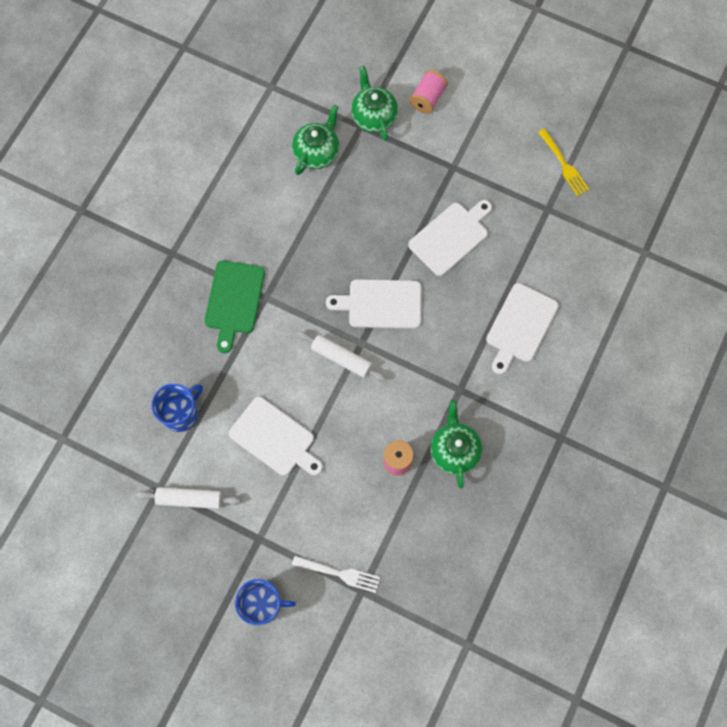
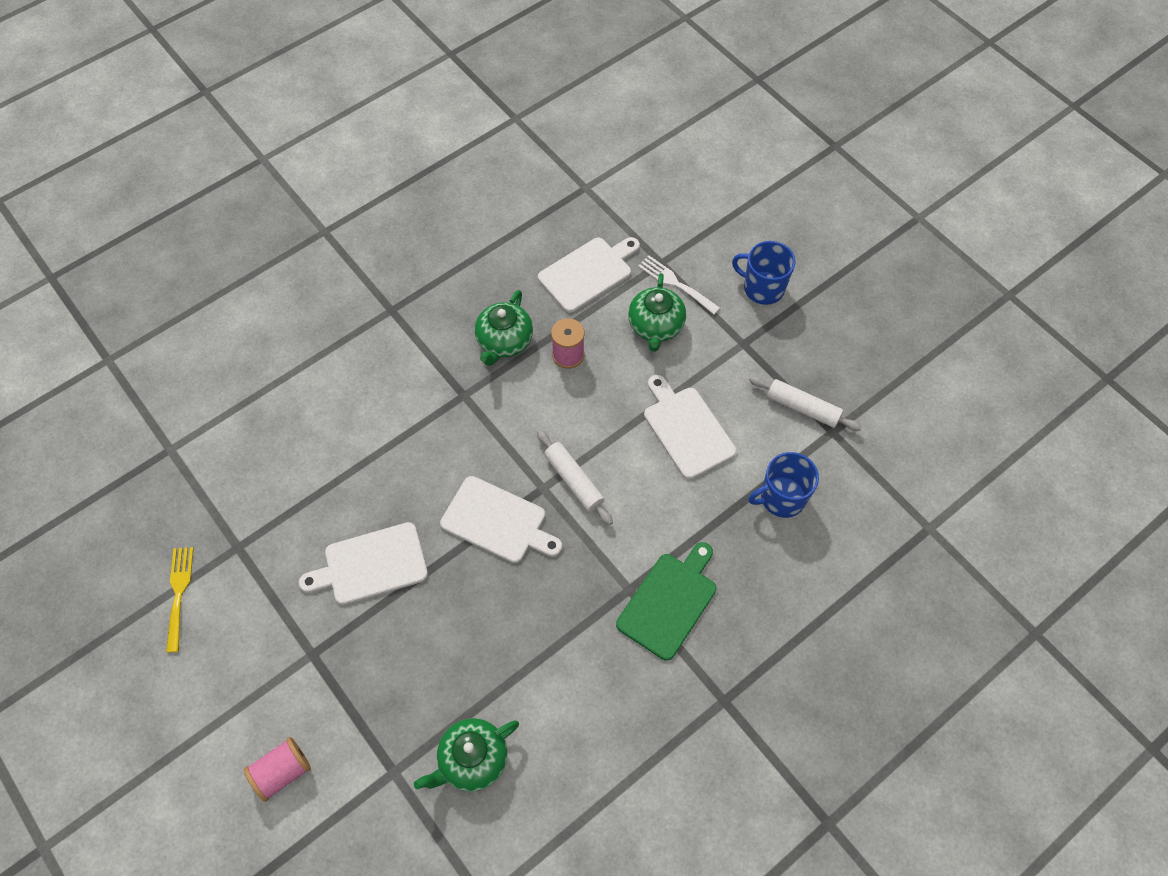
camera: 155 degrees left, 10 degrees down
(373, 116) = (368, 779): green teapot -> green teapot (655, 326)
(520, 326) = (359, 430): white cutting board -> white cutting board (588, 273)

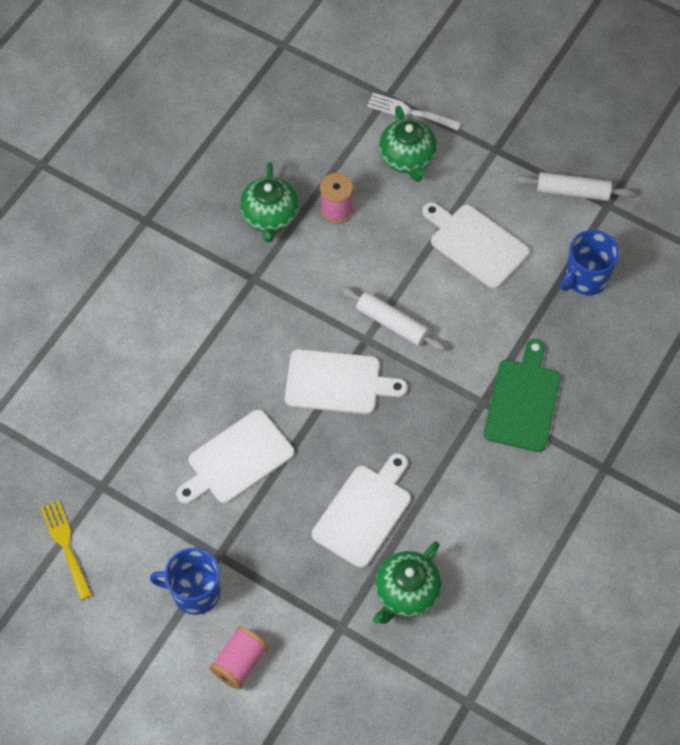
camera: 20 degrees left, 0 degrees up
(588, 273) = (321, 127): white cutting board -> white cutting board (364, 512)
(762, 288) = (492, 92): blue mug -> blue mug (194, 592)

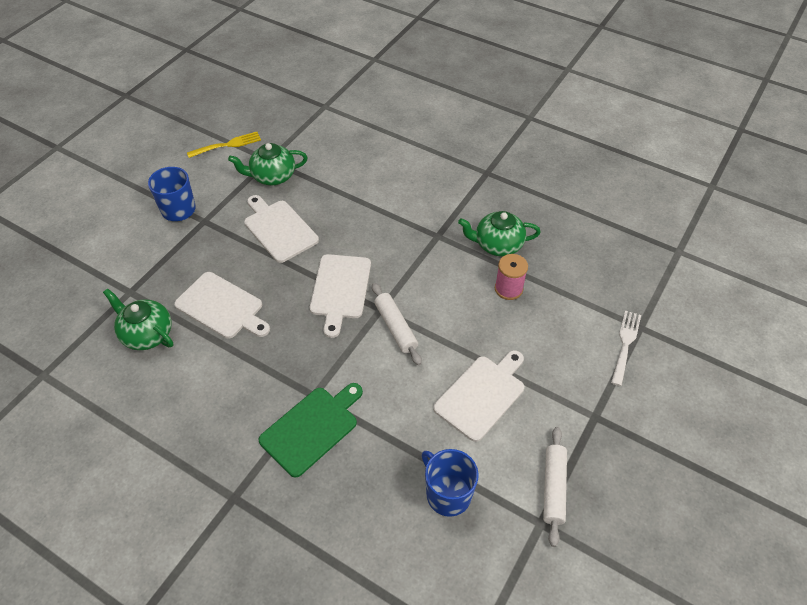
camera: 90 degrees right, 10 degrees down
(240, 662) = (119, 234): pink spool -> none
(392, 323) = (395, 327): white rolling pin -> white rolling pin turned 60 degrees counterclockwise
(407, 158) = (572, 342): green teapot -> green teapot (272, 176)
(523, 401) = (312, 428): green cutting board -> green cutting board turned 60 degrees counterclockwise

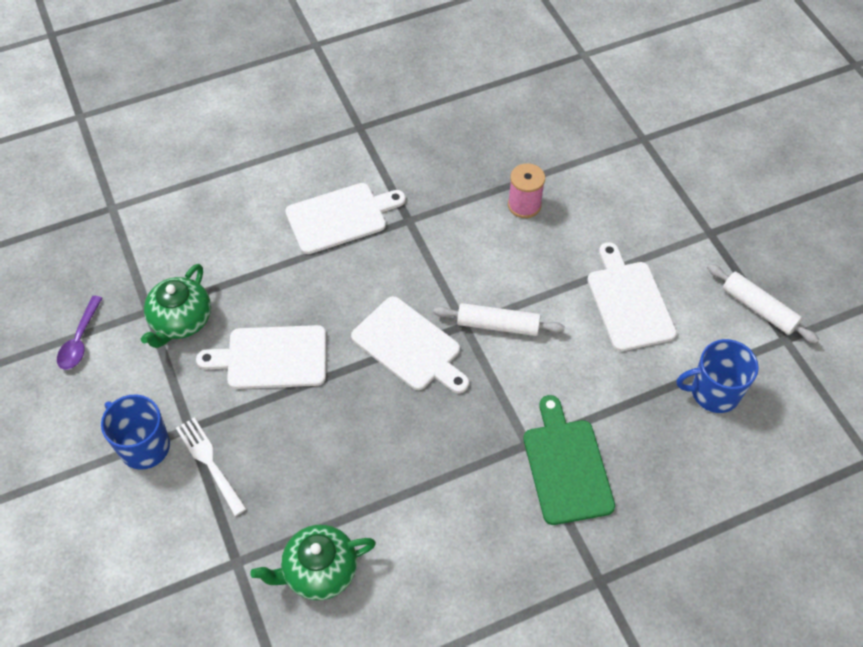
camera: 55 degrees left, 5 degrees up
(222, 307) = (341, 473): white cutting board -> white cutting board (340, 217)
(227, 145) = (80, 340): yellow fork -> purple spoon
(497, 245) = (463, 179): green teapot -> none
(625, 344) = (653, 161): white fork -> white fork (209, 462)

